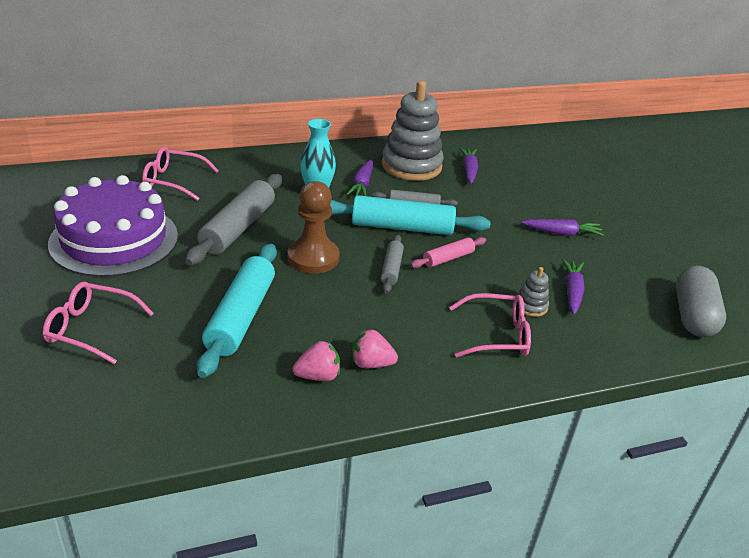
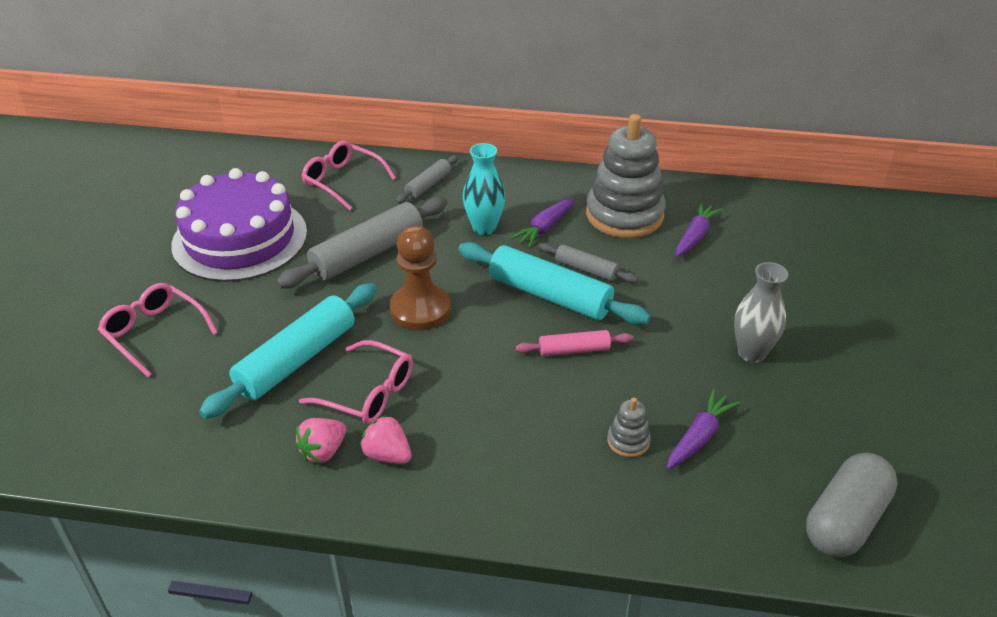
camera: 30 degrees right, 5 degrees up
(318, 376) = (323, 451): pink strawberry -> pink strawberry turned 120 degrees clockwise
(391, 269) = (496, 346): grey rolling pin -> grey rolling pin (428, 185)
(497, 335) = (556, 465): pink glasses -> pink glasses (368, 393)
(561, 233) = (751, 353): purple carrot -> grey vase

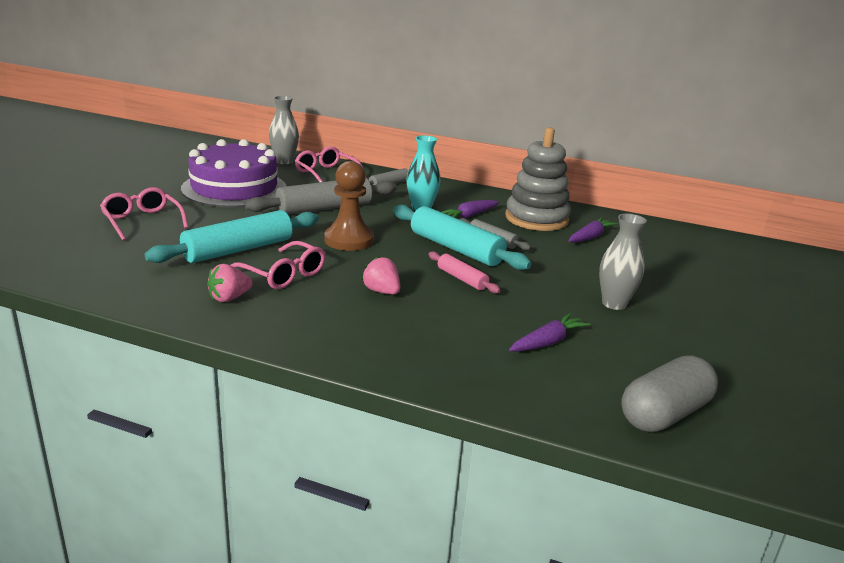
camera: 10 degrees right, 15 degrees down
(279, 167) = (284, 161): none -> grey vase
(387, 455) = (279, 308): pink strawberry -> pink strawberry (382, 291)
(574, 350) = (462, 279): pink rolling pin -> pink rolling pin turned 45 degrees clockwise
(628, 441) = (484, 334): grey stacking toy -> none

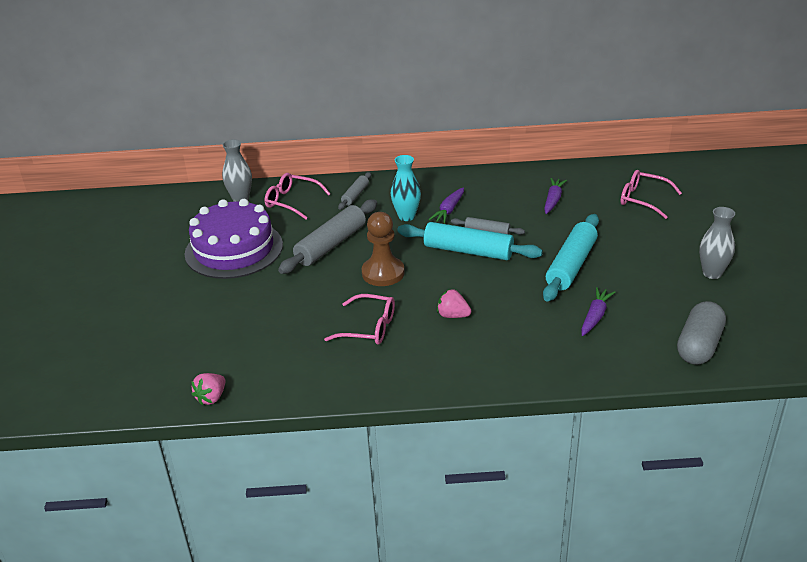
camera: 20 degrees left, 10 degrees up
(142, 221) = (201, 317): pink glasses -> pink glasses (643, 199)
(229, 298) = (353, 365): pink strawberry -> pink strawberry (211, 397)
(238, 250) = (311, 316): turquoise rolling pin -> turquoise rolling pin (571, 266)
(462, 279) = (497, 281): pink rolling pin -> none
(536, 219) = (501, 194): grey stacking toy -> none
(614, 304) = (613, 264): grey vase -> grey vase (712, 273)

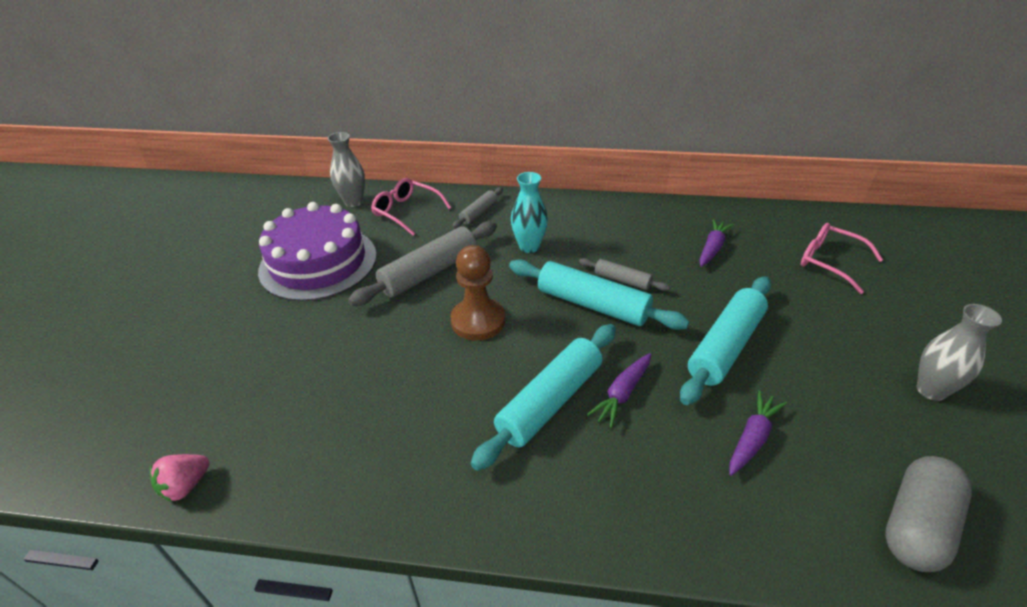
camera: 10 degrees right, 5 degrees up
(369, 328) = (434, 403): pink glasses -> none
(449, 210) = (581, 245): purple carrot -> purple carrot (622, 393)
(453, 315) = (550, 402): pink strawberry -> turquoise rolling pin

